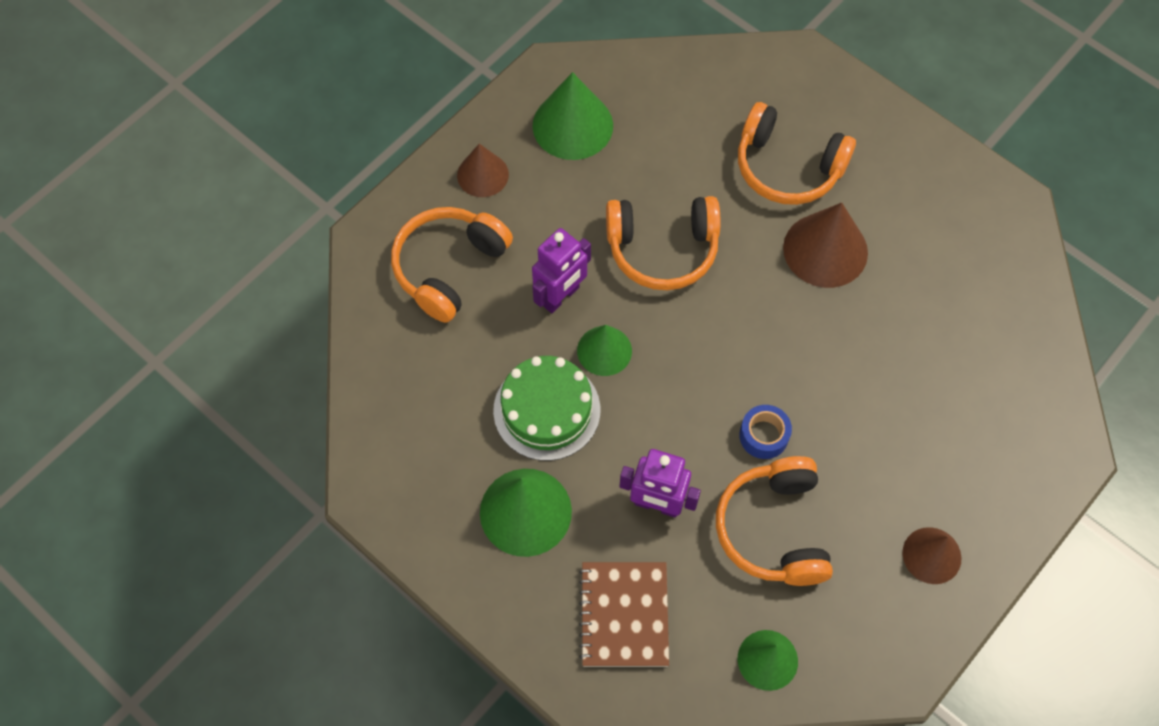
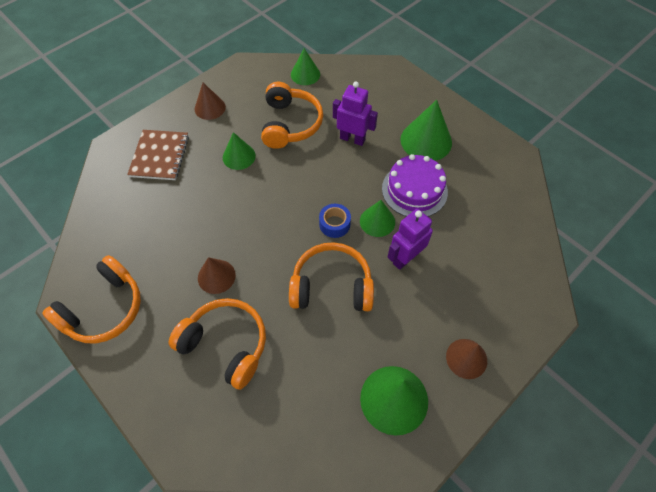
camera: 175 degrees left, 5 degrees down
(449, 268) = (485, 284): orange headphones -> orange headphones (104, 309)
(547, 410) = (414, 190): green cake -> purple cake
(624, 615) = (374, 95): brown notebook -> brown notebook (160, 156)
(763, 436) = (285, 167): blue tape -> blue tape (334, 224)
(825, 250) = (216, 276): brown cone -> brown cone, size x0.63
(848, 451) = (239, 156): none -> green cone

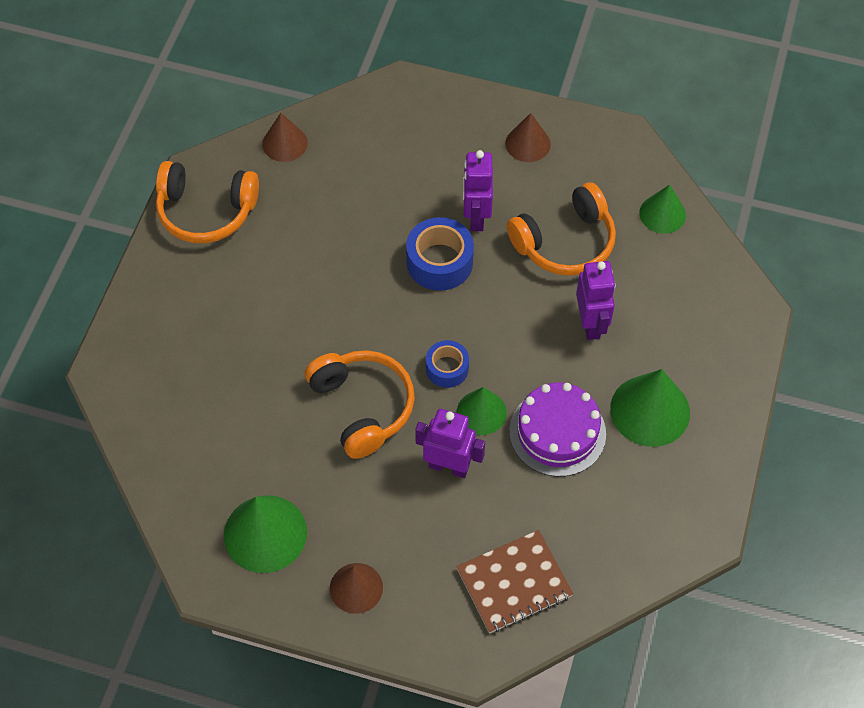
camera: 60 degrees right, 0 degrees up
(160, 156) = (421, 139): brown notebook -> brown notebook (514, 583)
(216, 276) = (304, 288): brown cone -> brown cone (285, 143)
(226, 345) = (233, 342): orange headphones -> none
(239, 156) = (476, 217): green cone -> purple robot
(256, 190) = (439, 262): none -> blue tape

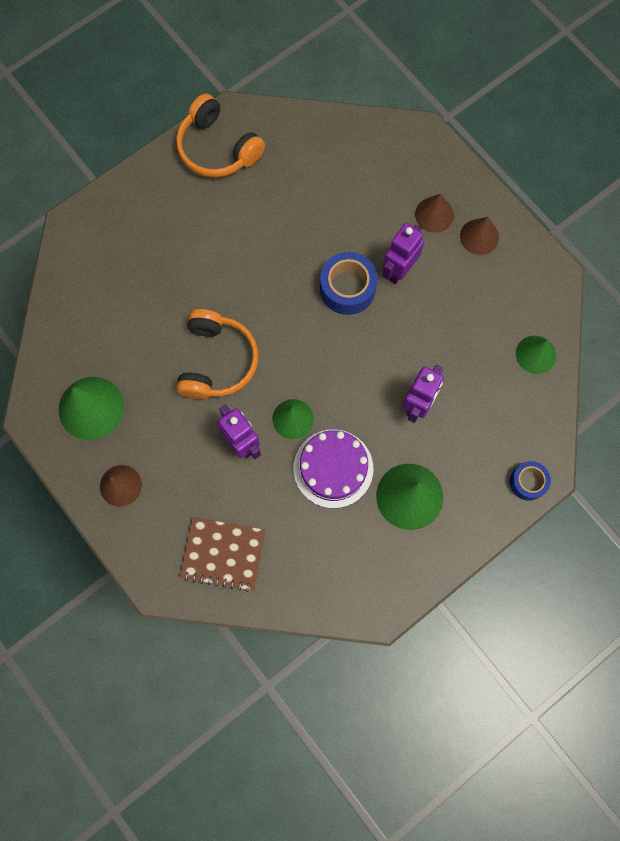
camera: 35 degrees right, 15 degrees up
(285, 143) = (307, 129): brown cone -> brown cone (434, 214)
(447, 368) = (293, 371): blue tape -> blue tape (527, 482)
(565, 242) = (447, 330): orange headphones -> none

